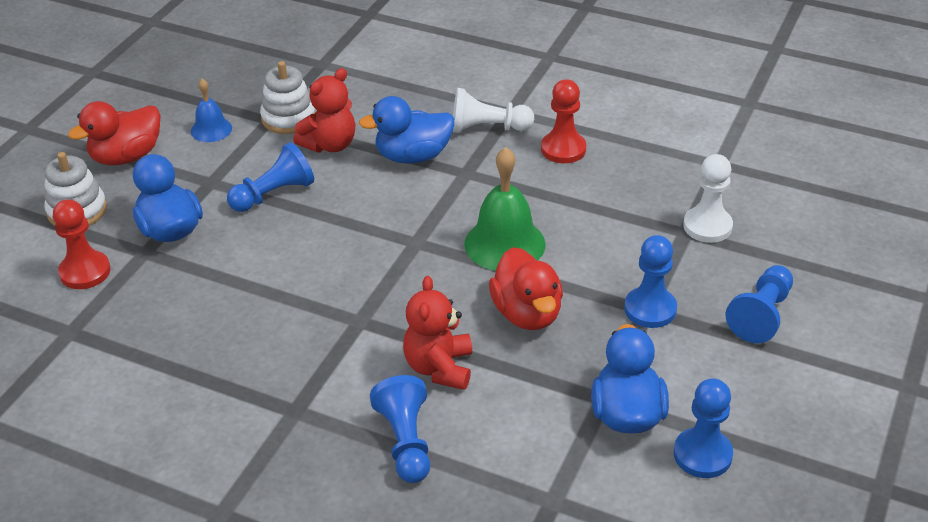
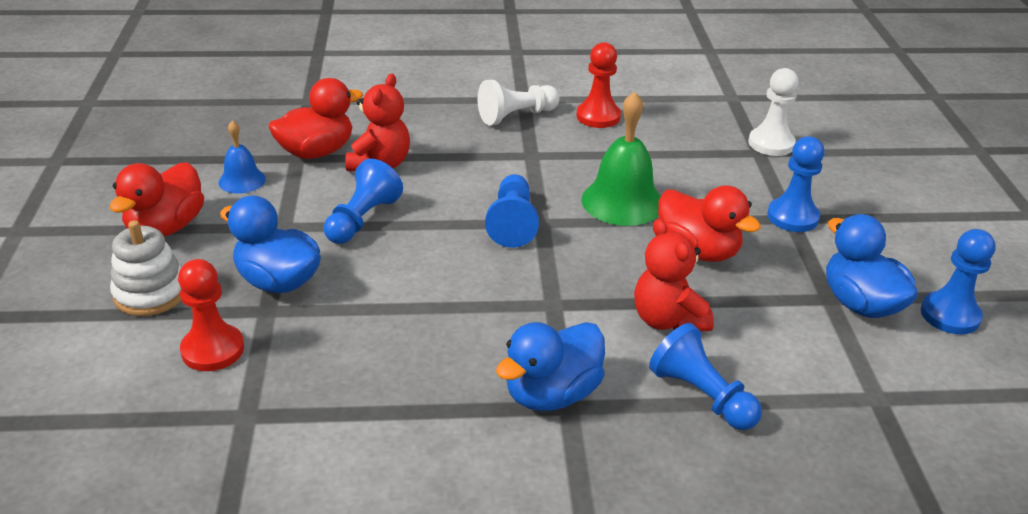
camera: 30 degrees left, 5 degrees down
(288, 118) = (316, 152): white stacking toy -> red duck
(413, 156) = (470, 154): blue duck -> blue duck (552, 394)
(761, 315) = (878, 196): blue pawn -> blue pawn (512, 223)

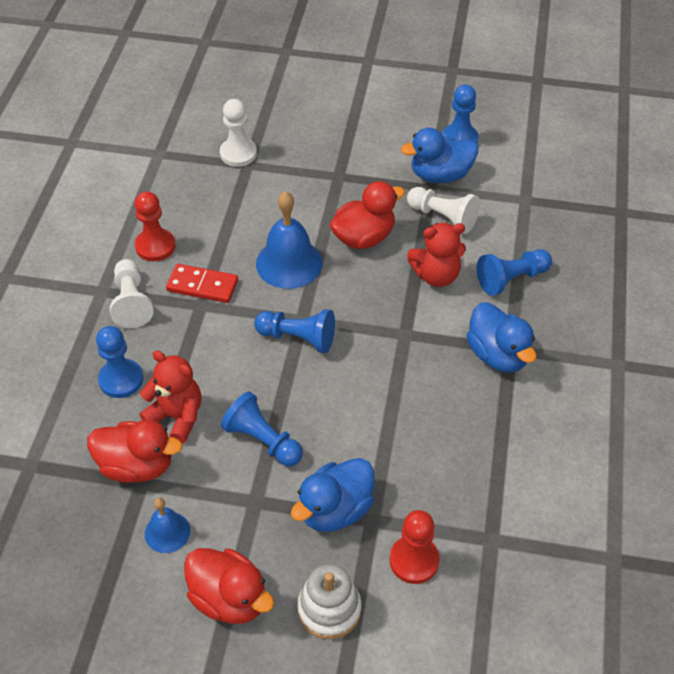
camera: 75 degrees left, 15 degrees up
(316, 152) = (137, 466): red duck -> red duck turned 120 degrees clockwise
(558, 152) = (202, 286): none -> red domino
(622, 201) = (289, 263): green bell -> blue bell
(779, 315) = (443, 217): none -> white pawn
(792, 217) = (337, 174): blue pawn -> blue pawn (121, 379)

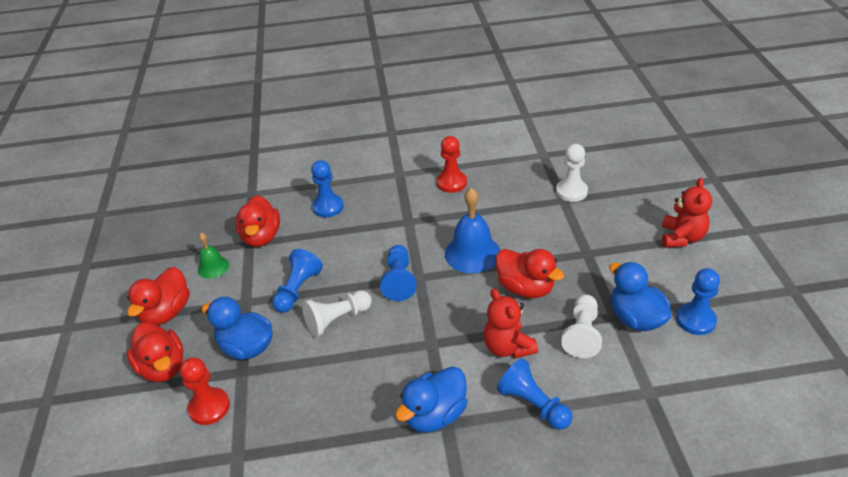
camera: 75 degrees right, 10 degrees down
(131, 302) = (395, 189): white pawn -> white pawn (337, 320)
(167, 532) = (213, 267): blue bell -> green bell
(177, 417) = (305, 242): red teddy bear -> red teddy bear (682, 238)
(202, 286) = (426, 216): red domino -> none
(329, 609) = (163, 367): white stacking toy -> red duck

